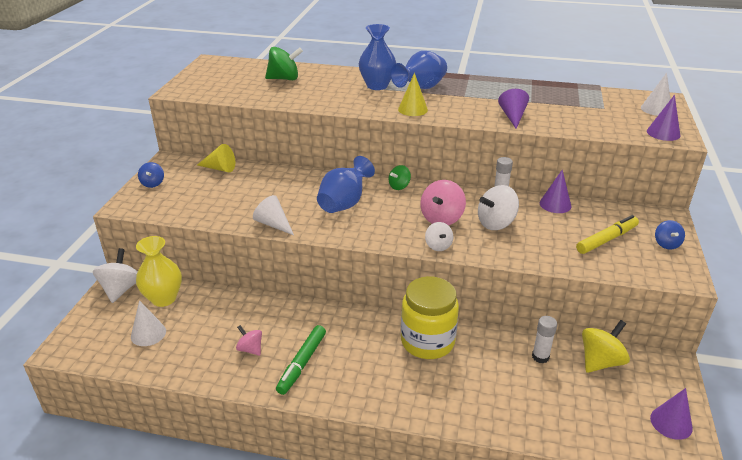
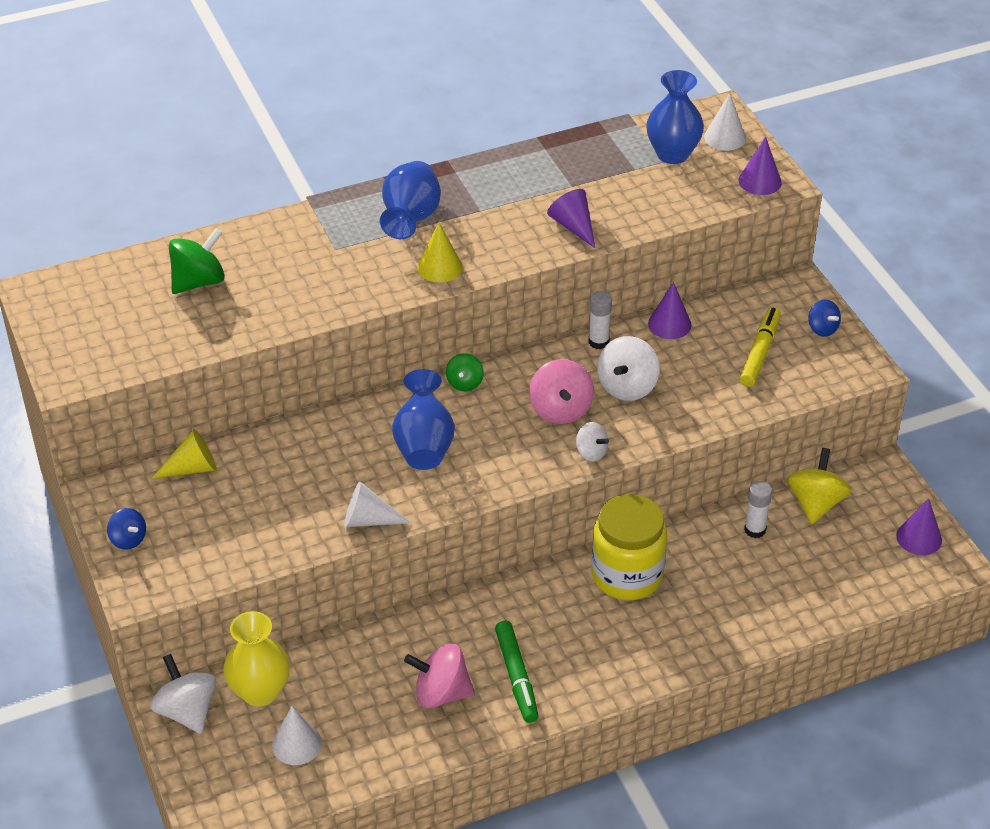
camera: 35 degrees left, 10 degrees up
(250, 349) = (441, 693): pink spinning top -> pink spinning top, size x1.68
(377, 86) = (347, 239): blue vase -> blue vase (672, 154)

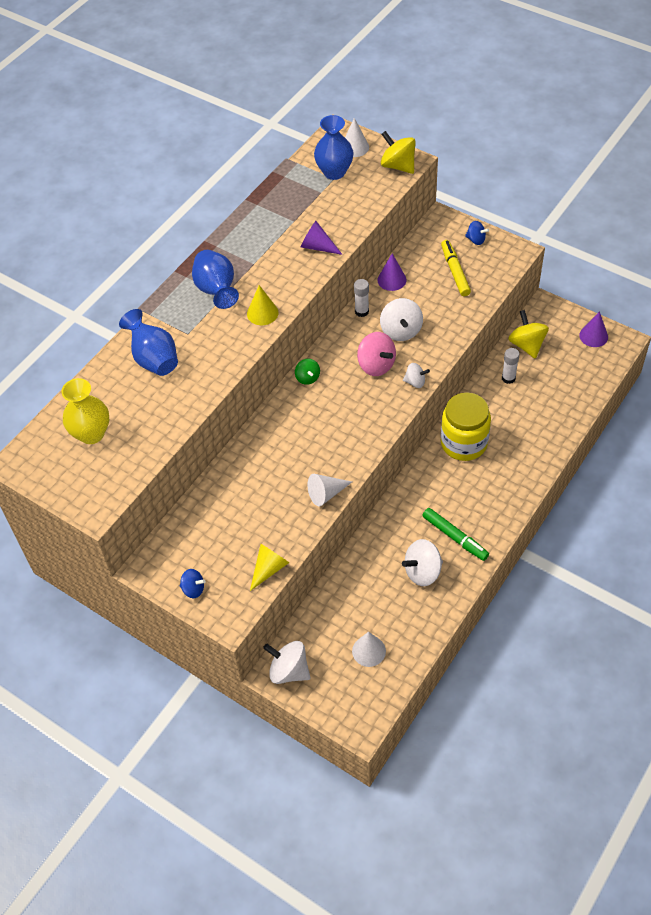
camera: 30 degrees left, 10 degrees up
(192, 468) = (192, 521): yellow cone -> yellow cone (269, 569)
(199, 281) = (121, 400): green spinning top -> none
(260, 691) = (321, 633): yellow vase -> yellow vase (91, 434)
(424, 445) = (317, 429): blue vase -> blue vase (154, 359)
(441, 693) = (422, 572): pink spinning top -> white spinning top
(760, 181) = (398, 166): purple cone -> yellow spinning top

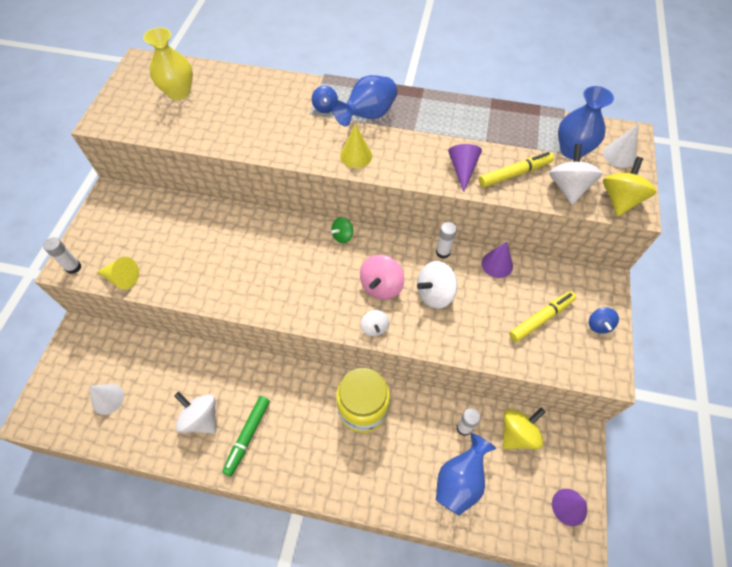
camera: 65 degrees right, 5 degrees up
(154, 359) = (271, 102): blue vase -> blue vase (460, 480)
(193, 589) = (93, 231): blue spinning top -> blue spinning top (325, 107)
(233, 612) = (73, 267): none -> white glue stick
(289, 671) = (80, 341): white spinning top -> white spinning top (568, 187)
(326, 493) = (214, 295): white cone -> none
(340, 216) = (515, 174): none -> yellow marker

